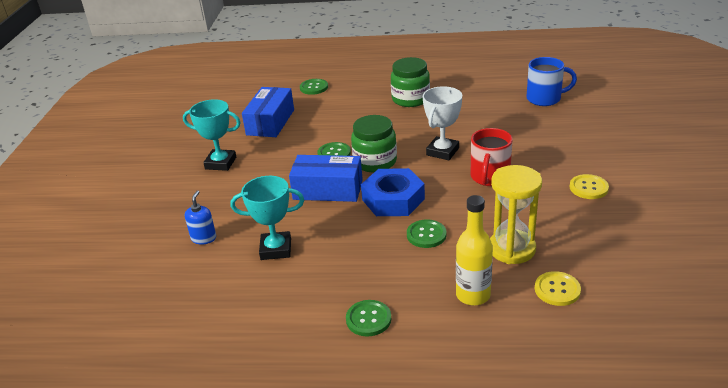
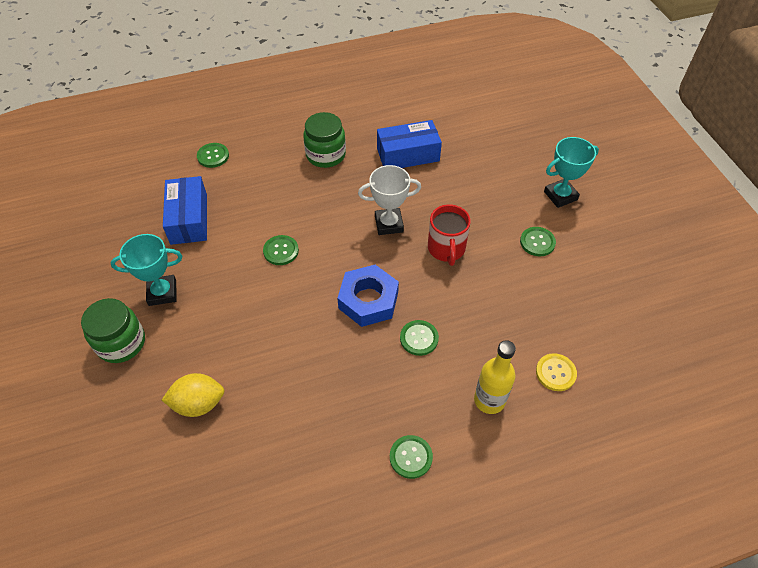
camera: 25 degrees left, 20 degrees up
(204, 238) = (198, 403): blue soap dispenser -> yellow lemon
(276, 249) = (282, 397): turquoise trophy -> turquoise trophy (560, 195)
(328, 190) = (297, 303): blue box -> blue box (408, 154)
(375, 162) = (328, 253): green jar -> green jar (121, 343)
(442, 152) = (389, 224): white trophy -> white trophy turned 75 degrees clockwise
(512, 249) = (501, 335): yellow hourglass -> none
(545, 99) = (456, 130): blue mug -> none
(588, 188) = (537, 242): yellow button -> green button

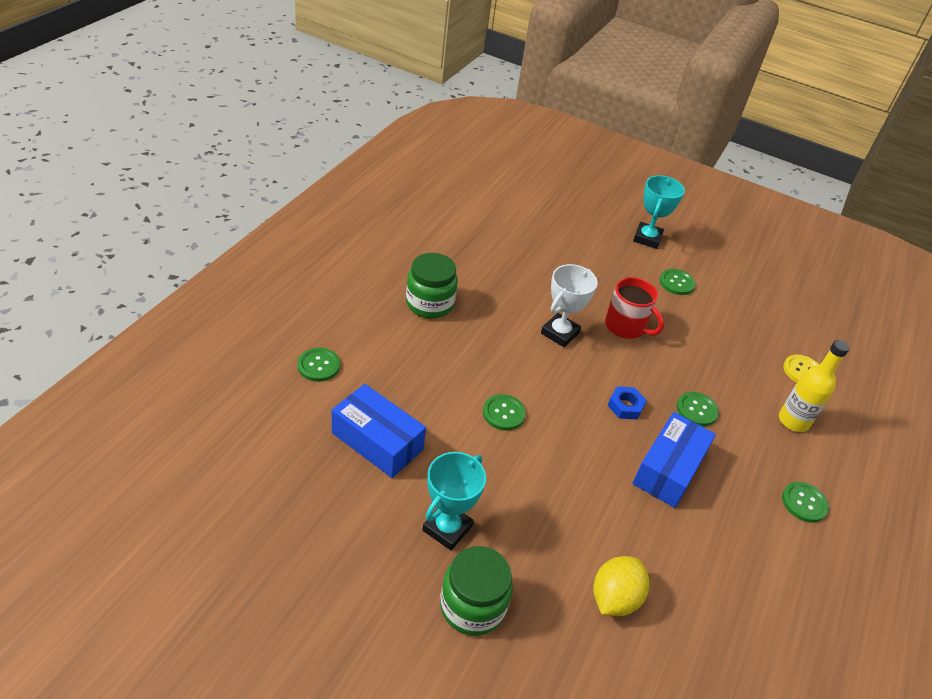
camera: 50 degrees left, 10 degrees down
(368, 300) = (625, 406): blue nut -> blue nut, size x0.53
(408, 154) = (499, 265): blue box -> blue box (669, 469)

